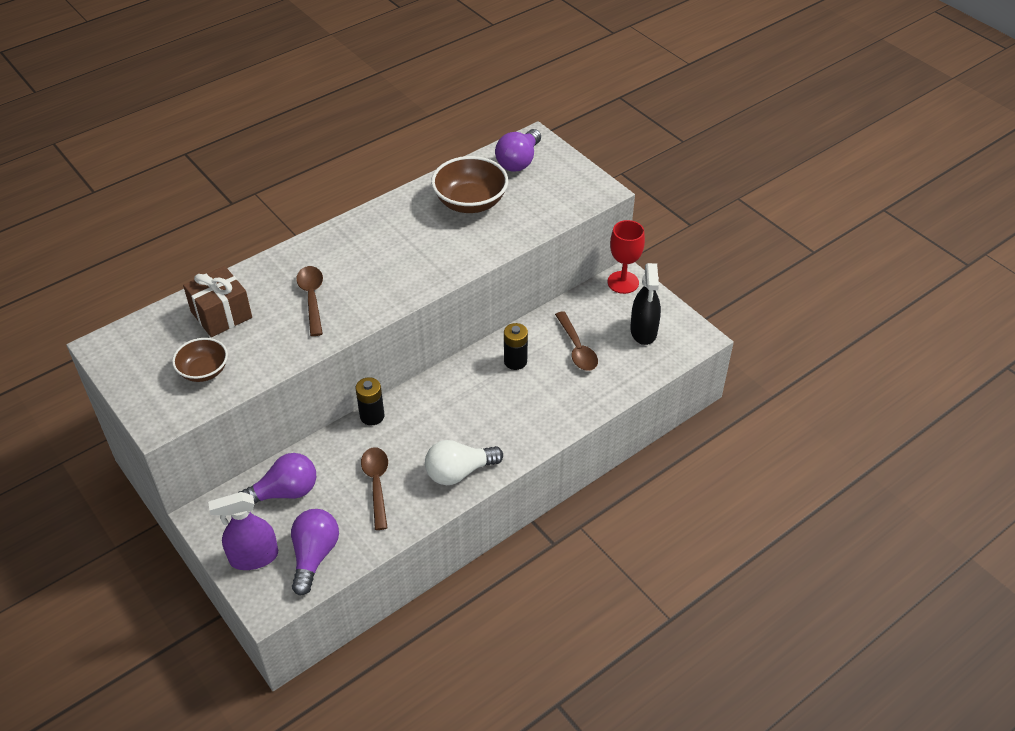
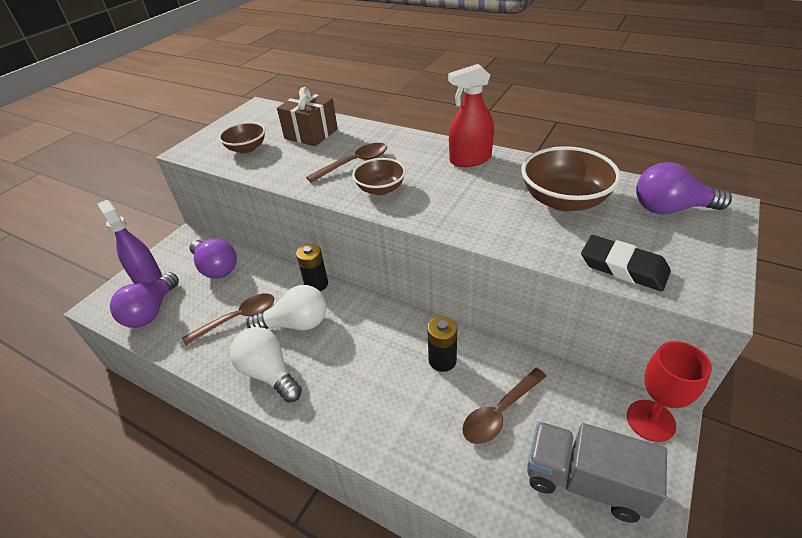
camera: 70 degrees right, 5 degrees down
(314, 556) = (151, 311): purple light bulb -> purple light bulb turned 120 degrees clockwise
(370, 293) = (380, 189): none -> brown bowl
(373, 226) = (470, 159): none -> red spray bottle
(414, 442) = (296, 324): none -> white light bulb
(556, 211) = (623, 267): none -> black eraser
(643, 331) = (585, 481): black spray bottle -> grey truck

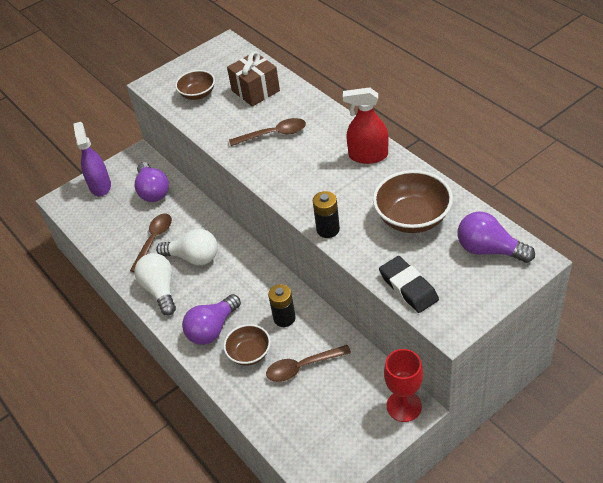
camera: 25 degrees right, 5 degrees up
(151, 311) = (95, 216): purple light bulb -> purple light bulb (212, 329)
(238, 318) = (154, 240): brown spoon -> brown spoon turned 60 degrees counterclockwise
(316, 284) = (222, 228): black battery -> black battery (328, 229)
(380, 189) = (280, 167): brown bowl -> brown bowl (249, 353)
(585, 481) = (330, 427): grey truck -> none

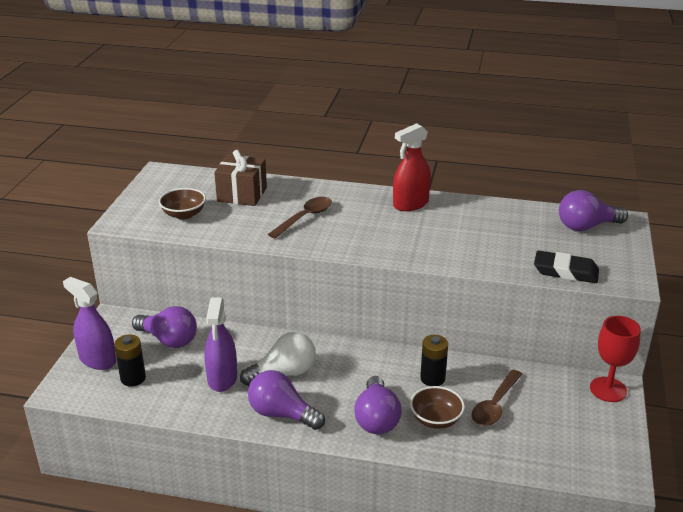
camera: 45 degrees left, 15 degrees down
(154, 240) = (222, 378): brown spoon -> purple spray bottle
(160, 290) = (282, 414): white light bulb -> purple light bulb
(328, 229) = (448, 261): black battery -> black battery (133, 378)
(412, 218) = (504, 229): brown bowl -> none

